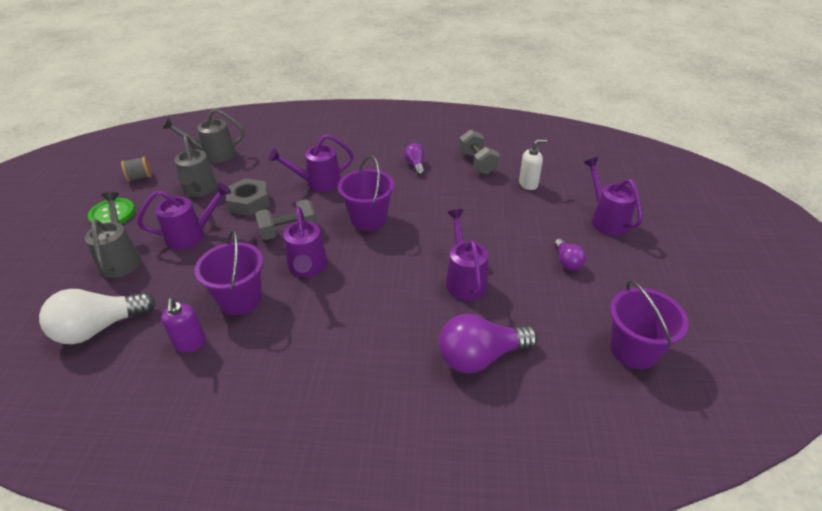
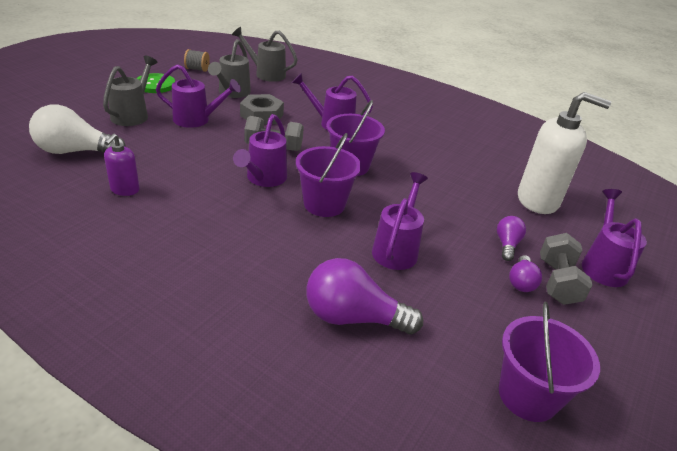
camera: 25 degrees right, 5 degrees down
(240, 299) = (190, 177): purple bucket -> purple bucket (324, 204)
(415, 165) = (433, 143): purple light bulb -> purple light bulb (507, 245)
(477, 163) = (498, 164): grey dumbbell -> grey dumbbell (557, 282)
(528, 184) = (538, 200): white soap dispenser -> white soap dispenser, size x2.01

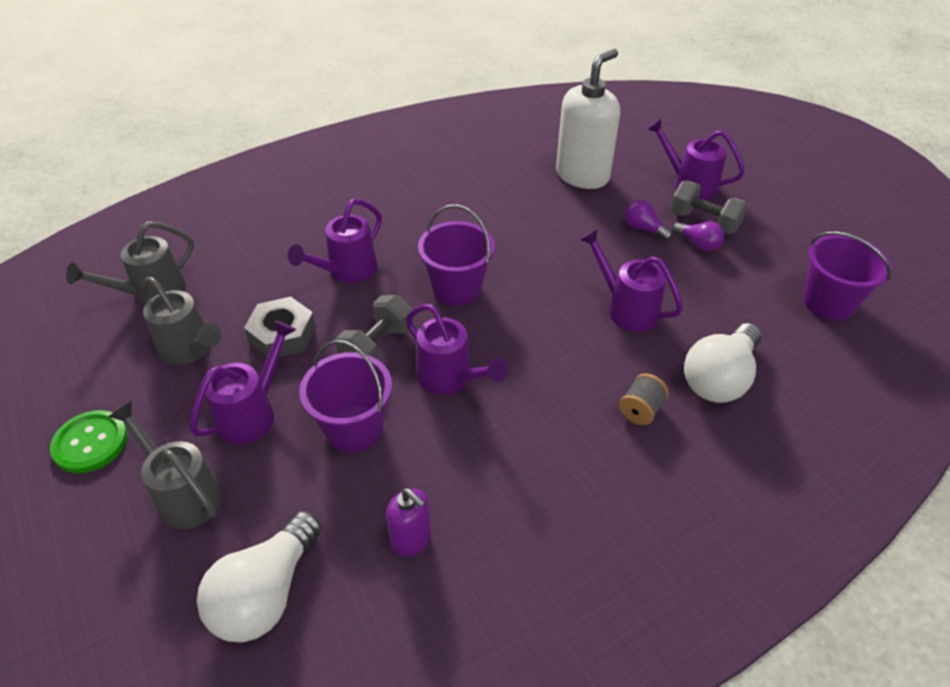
camera: 60 degrees left, 10 degrees up
(197, 69) = (70, 373): grey spool -> grey spool (640, 410)
(324, 204) = (527, 338): purple bucket -> purple bucket (354, 428)
(353, 317) = (719, 378): purple light bulb -> white light bulb

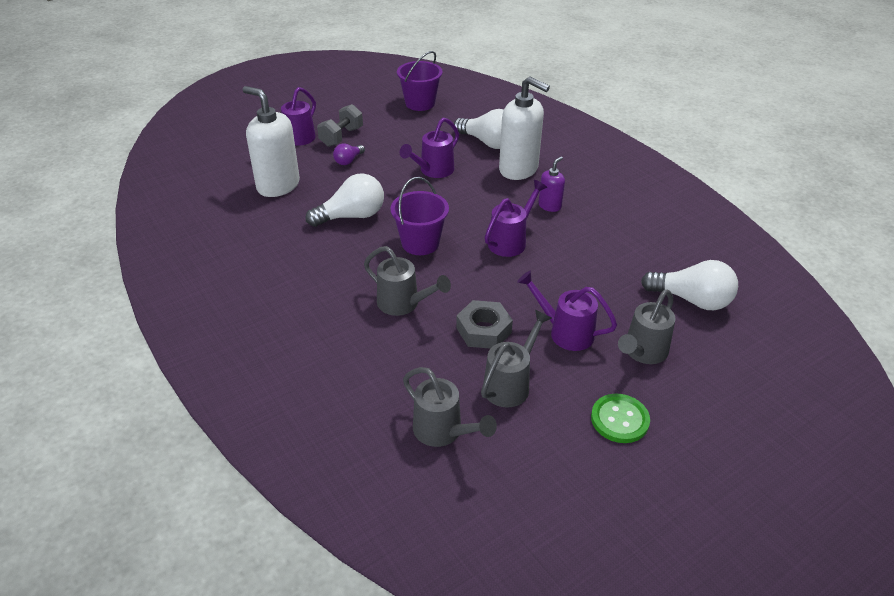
camera: 95 degrees left, 5 degrees down
(347, 271) = (403, 304): purple watering can -> grey watering can
(354, 428) = (564, 280): purple bucket -> none
(377, 347) = (487, 277): grey dumbbell -> none
(411, 539) = (635, 248): purple soap dispenser -> purple soap dispenser (550, 206)
(518, 232) = (352, 216): none -> white light bulb
(640, 410) = (519, 169): grey spool -> white soap dispenser
(698, 244) = (366, 141): purple light bulb -> none

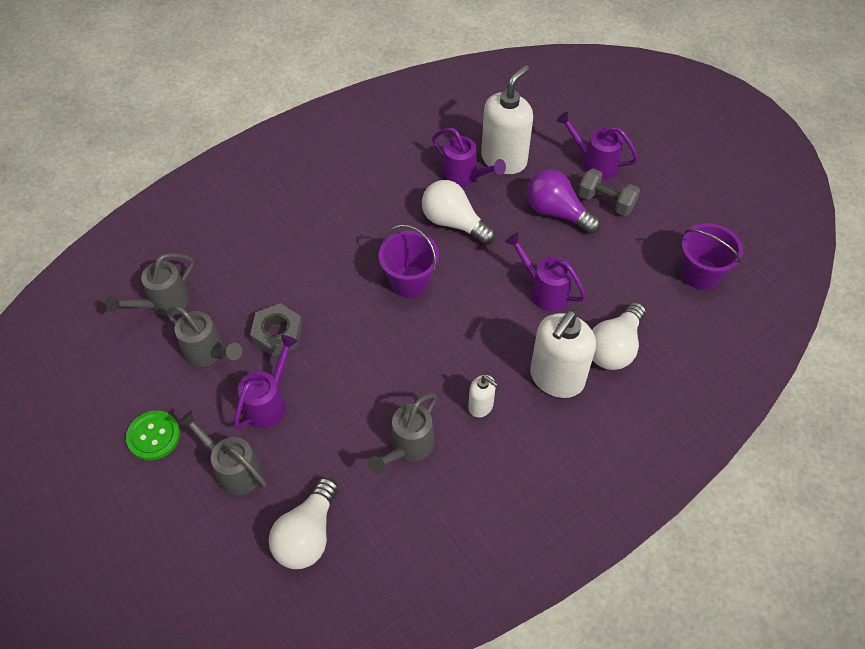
camera: 90 degrees right, 15 degrees up
(348, 161) = (557, 212): purple light bulb -> purple light bulb, size x1.88
(352, 216) = (454, 223): white light bulb -> white light bulb turned 150 degrees clockwise
(403, 304) = (318, 271): grey watering can -> grey watering can (408, 447)
(510, 241) = (413, 362): purple watering can -> purple watering can (463, 176)
(550, 206) = (481, 406): purple soap dispenser -> white soap dispenser

